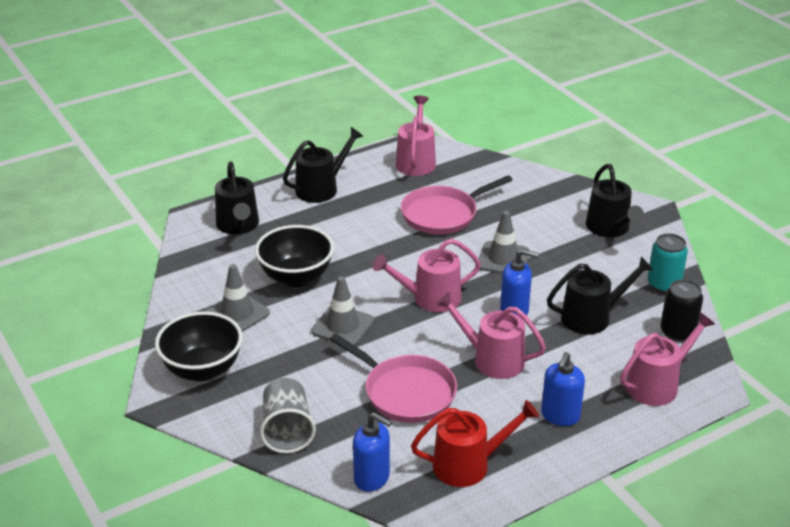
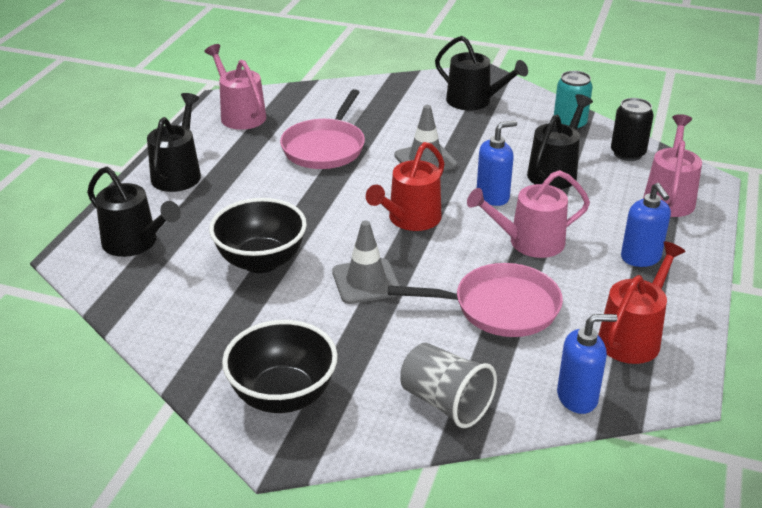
camera: 40 degrees left, 0 degrees up
(237, 314) = (246, 324): grey traffic cone -> none
(430, 298) = (410, 219): pink watering can -> red watering can

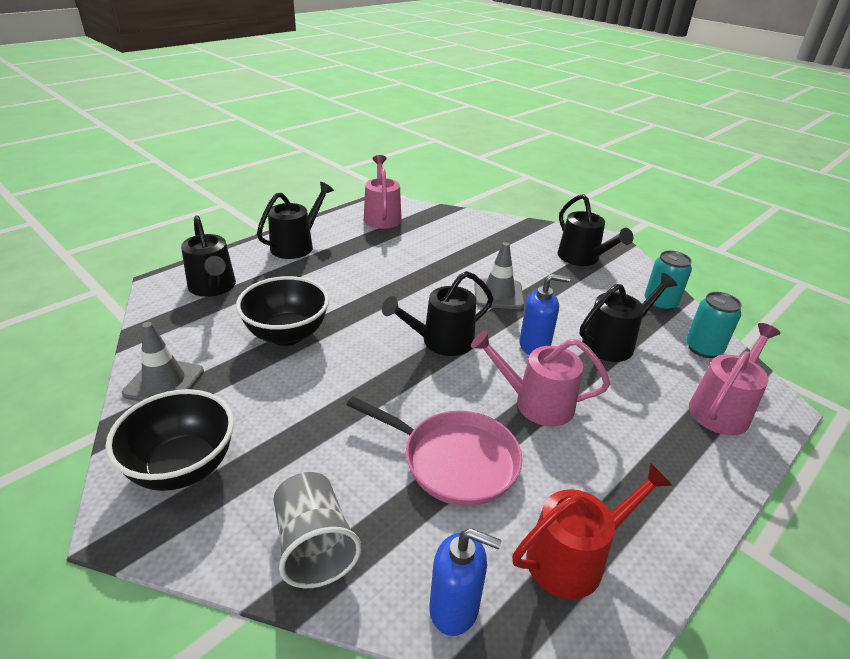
camera: 25 degrees right, 0 degrees up
(325, 147) = (423, 259): pink pan -> none
(366, 281) = (353, 385): grey traffic cone -> grey traffic cone (164, 382)
(410, 219) = (442, 341): red watering can -> black watering can
(627, 153) = (703, 348): black can -> turquoise can
(641, 258) = (646, 465): blue soap dispenser -> none

